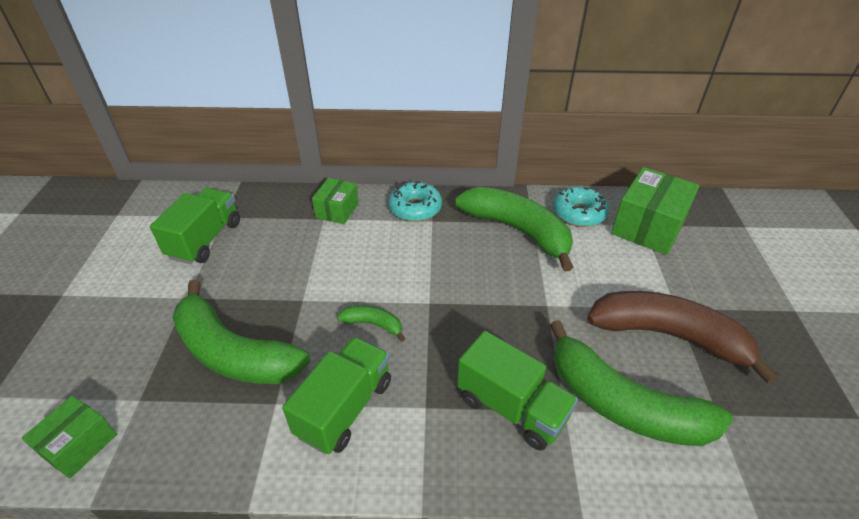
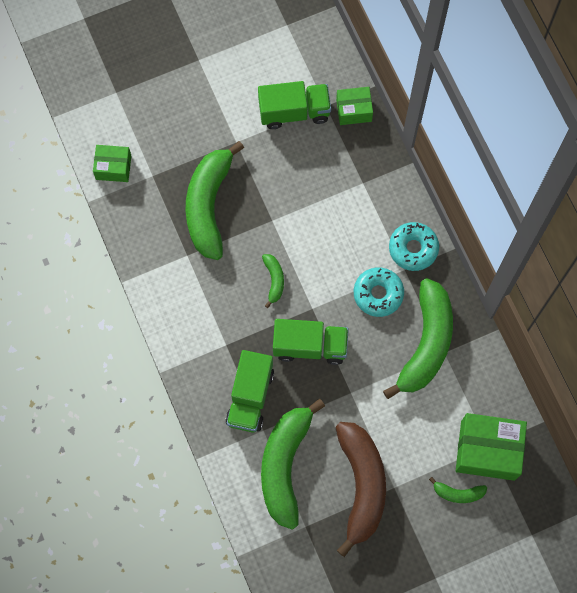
camera: 65 degrees right, 30 degrees up
(337, 210) = (378, 188): green box -> green box (354, 110)
(344, 408) = (203, 297): green truck -> green truck (310, 346)
(579, 213) = (477, 387): turquoise donut -> turquoise donut (378, 294)
(692, 261) = (458, 493): none -> green banana

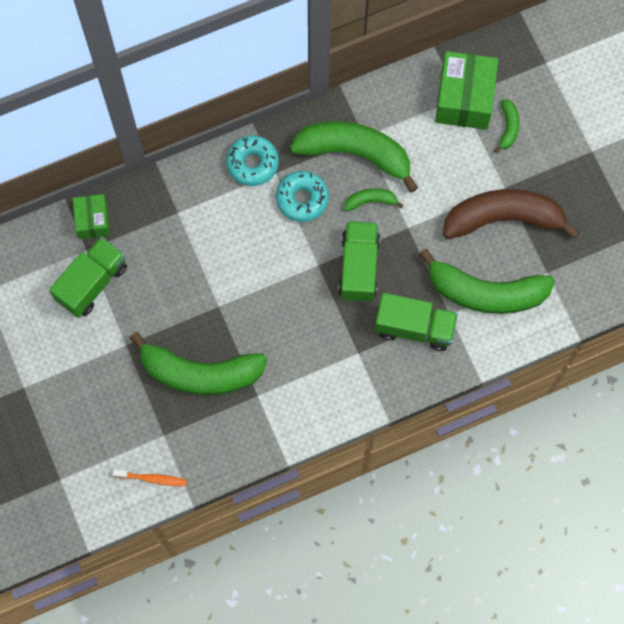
camera: 90 degrees left, 0 degrees up
(113, 167) = (152, 479): green box -> orange toothbrush
(274, 280) = (286, 304): green banana -> green banana (371, 201)
(294, 112) = (92, 283): green truck -> green truck turned 45 degrees clockwise

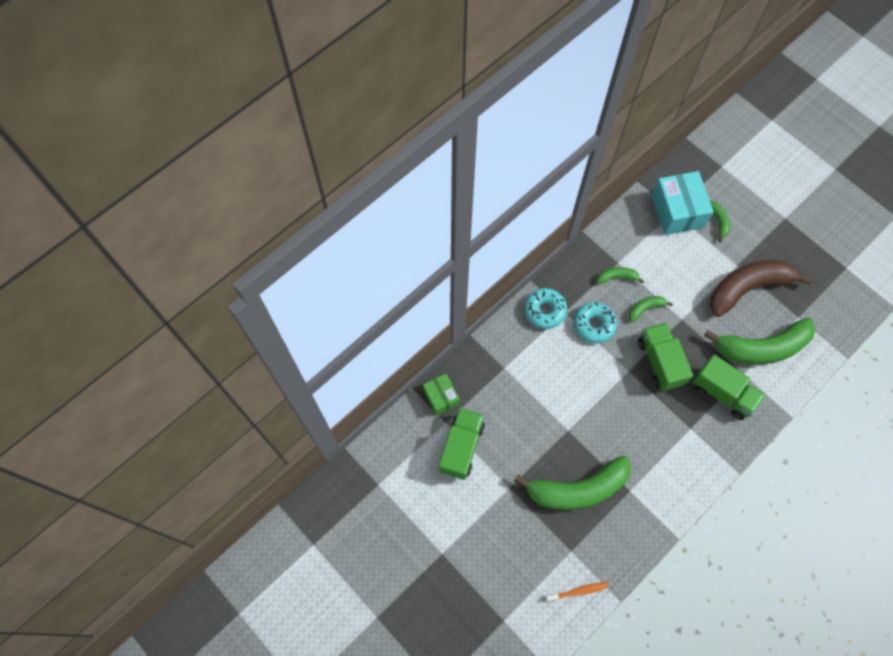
camera: 20 degrees left, 5 degrees down
(355, 153) = (617, 277): green banana -> green banana, size x0.44
(414, 327) = (723, 393): green truck -> green truck turned 45 degrees clockwise
(464, 99) = (677, 211): green box -> turquoise box

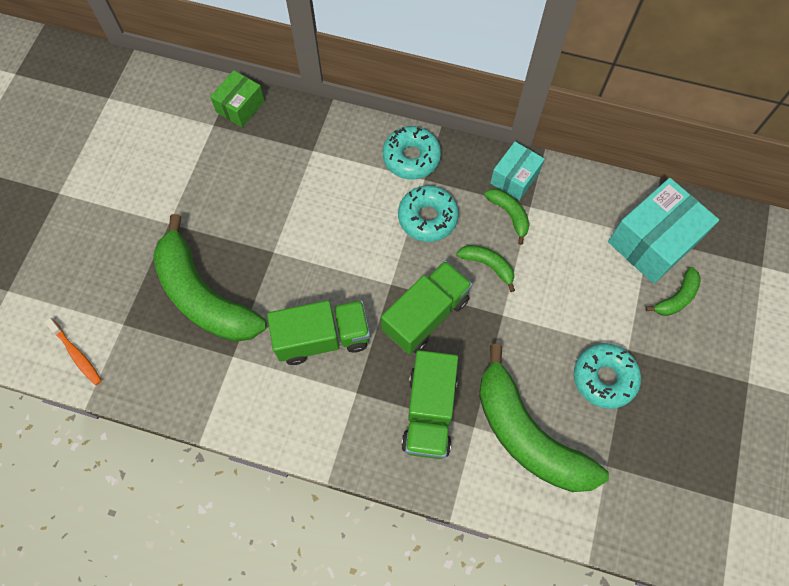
camera: 60 degrees right, 0 degrees up
(461, 447) = (192, 153): green truck -> green truck (323, 338)
(593, 259) = (514, 178): none -> turquoise box
(748, 288) = (604, 378): brown banana -> turquoise donut

